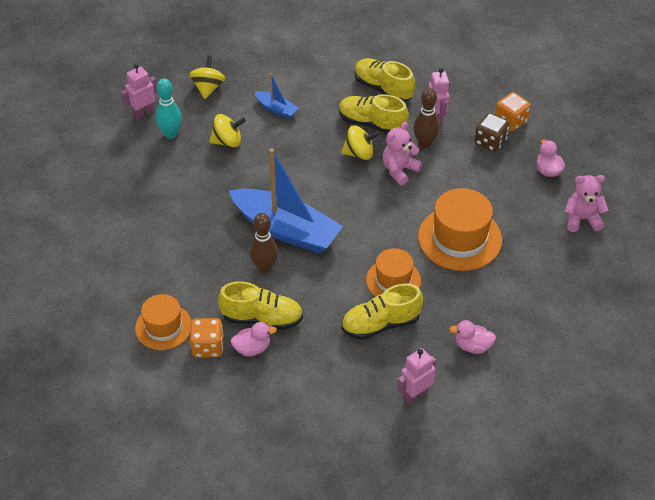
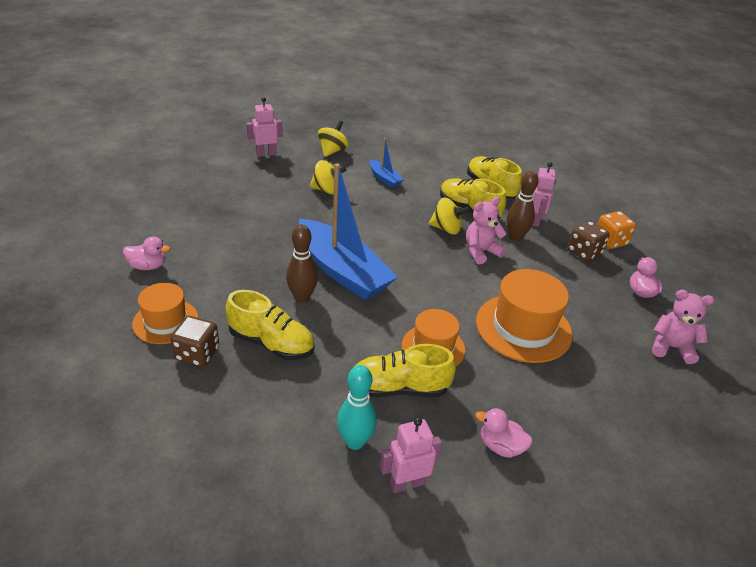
camera: 15 degrees right, 10 degrees down
(170, 134) = (280, 173): turquoise bowling pin -> turquoise bowling pin (355, 441)
(207, 347) = (197, 354): orange dice -> brown dice
(252, 348) = (243, 370): pink duck -> pink duck (148, 266)

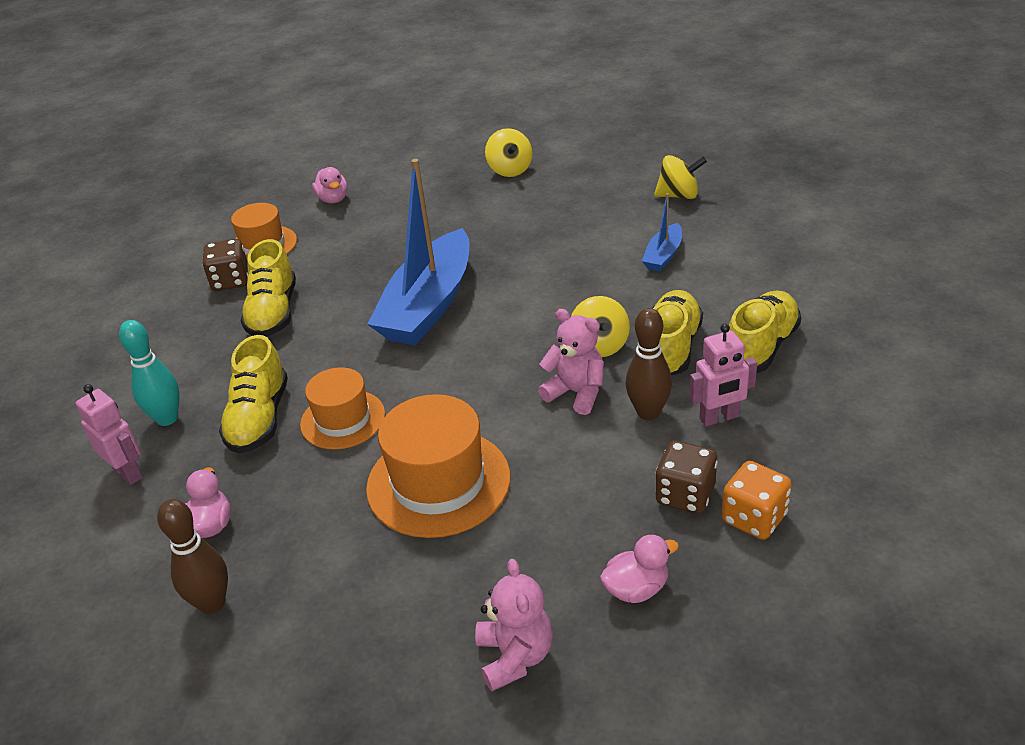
camera: 70 degrees right, 0 degrees up
(266, 154) = (609, 161): pink robot -> none
(302, 297) = (359, 299): brown bowling pin -> brown bowling pin (212, 603)
(327, 190) = (582, 229): yellow spinning top -> yellow spinning top (510, 170)
(399, 388) = (259, 419): yellow shoe -> yellow shoe turned 150 degrees counterclockwise

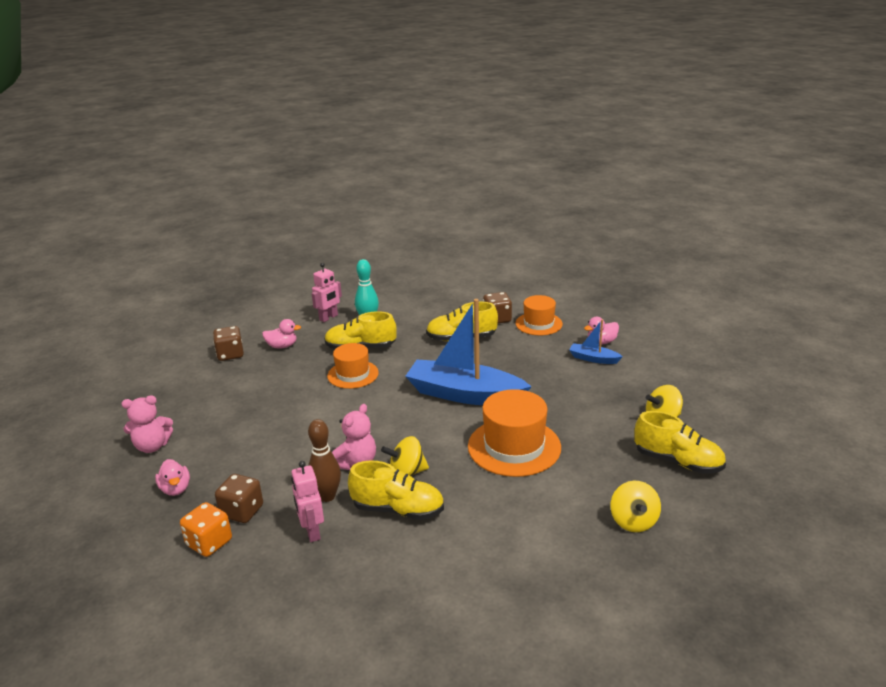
camera: 85 degrees right, 10 degrees down
(212, 603) = (230, 354): brown bowling pin -> brown dice
(438, 482) = (288, 412): orange hat -> orange hat (514, 447)
(663, 255) = (528, 508): blue boat -> blue boat (593, 359)
(760, 347) = (391, 561): yellow shoe -> yellow shoe (678, 461)

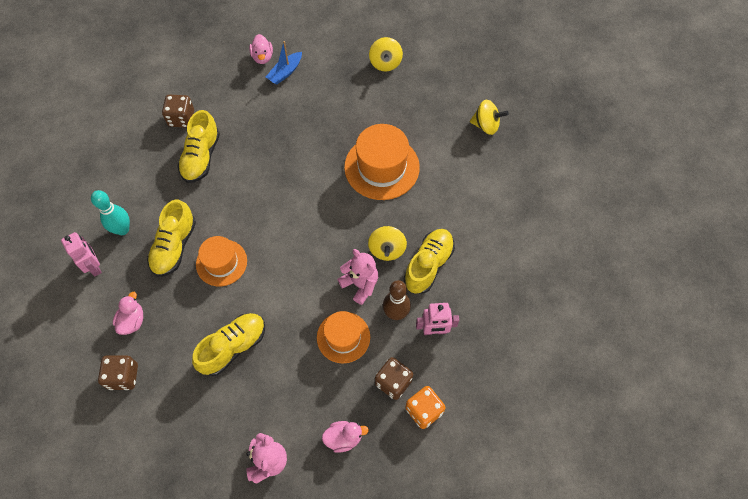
camera: 75 degrees left, 35 degrees up
(464, 394) = (296, 180): blue boat -> none
(538, 324) = (208, 90): orange hat -> orange hat (343, 337)
(678, 461) = (435, 75): yellow shoe -> yellow shoe (233, 347)

